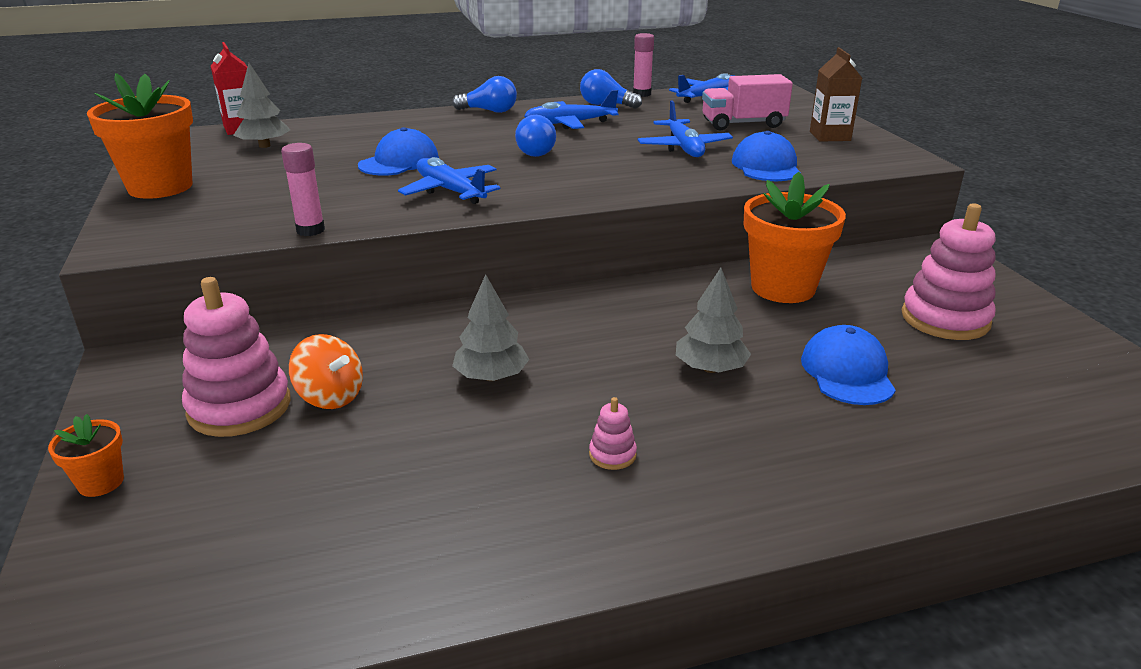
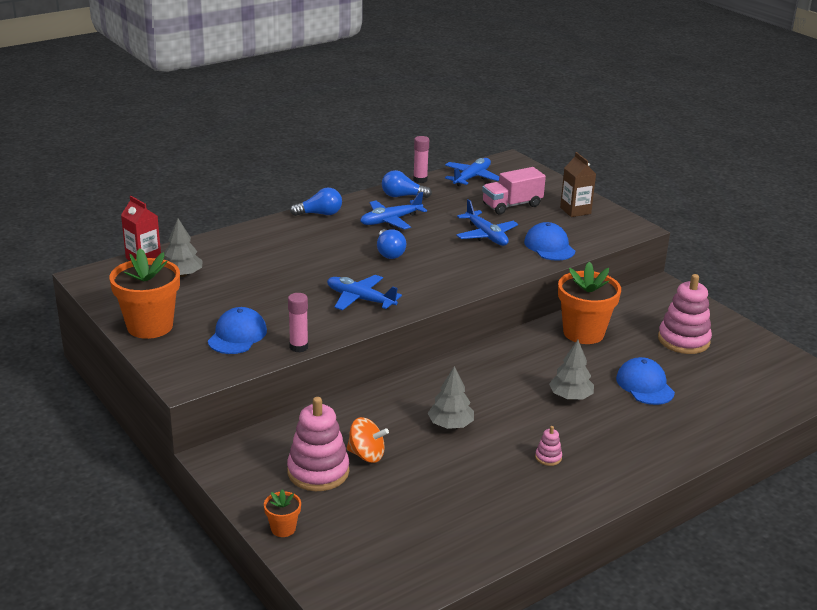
camera: 20 degrees left, 0 degrees up
(399, 162) = (300, 277): blue cap -> blue cap (237, 335)

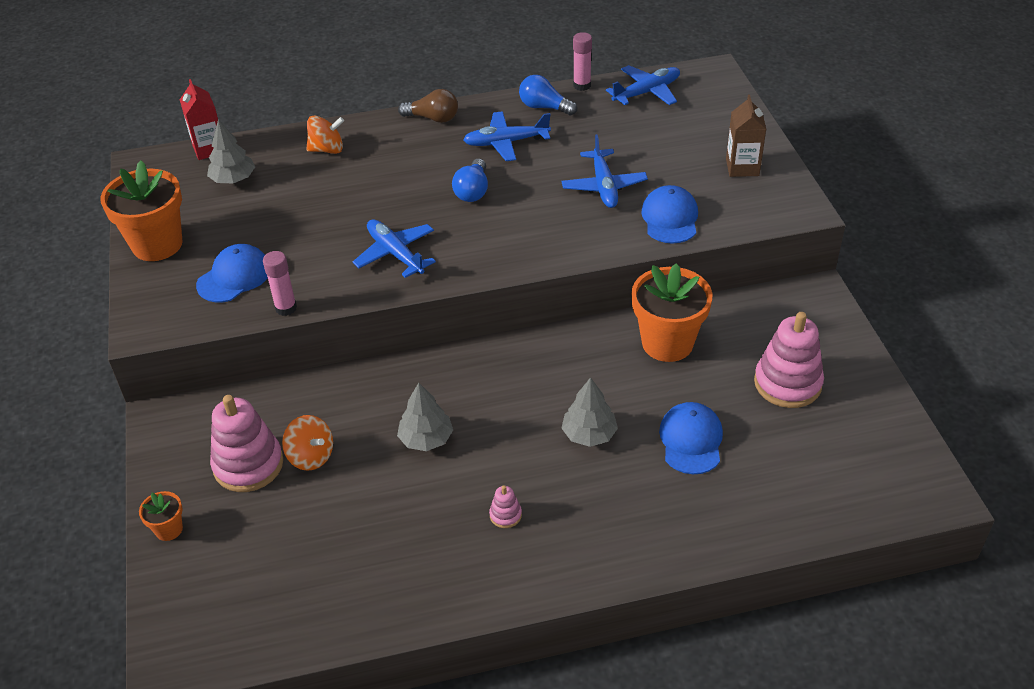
camera: 25 degrees right, 15 degrees up
(248, 245) = (327, 149): none -> orange spinning top
(320, 214) = (433, 118): blue light bulb -> brown light bulb
(512, 205) = (667, 144): pink truck -> none

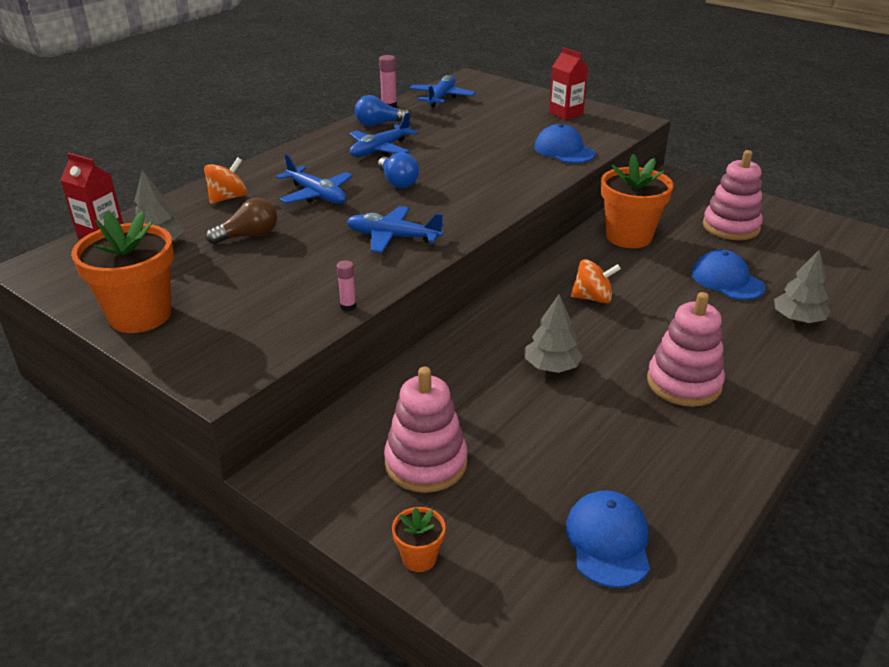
camera: 40 degrees left, 10 degrees down
(234, 277) = (262, 306): blue cap -> blue cap (608, 541)
(286, 308) = (348, 306): pink glue stick -> pink glue stick, size x0.66
(311, 456) = (474, 426): orange spinning top -> orange spinning top (592, 298)
(433, 118) = (297, 154): brown light bulb -> brown light bulb (248, 236)
(505, 515) = (683, 383): pink stacking toy -> pink stacking toy, size x2.26
(589, 434) = (661, 307): grey tree -> grey tree (798, 319)
(603, 186) = (492, 149): blue plane -> blue plane (316, 195)
(742, 167) = (566, 113): brown carton -> red carton

